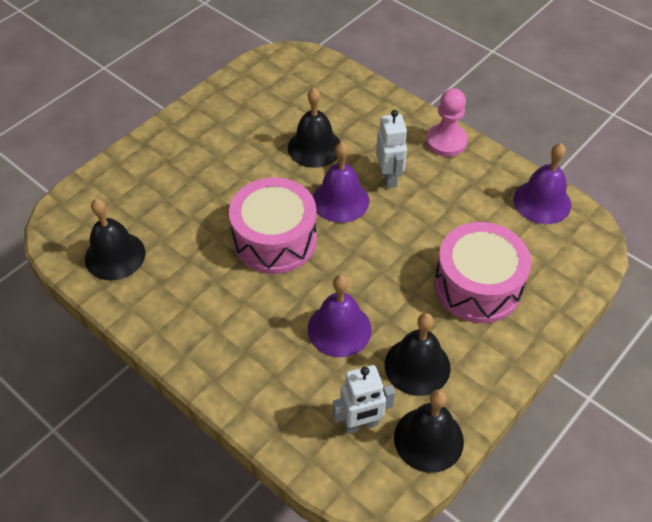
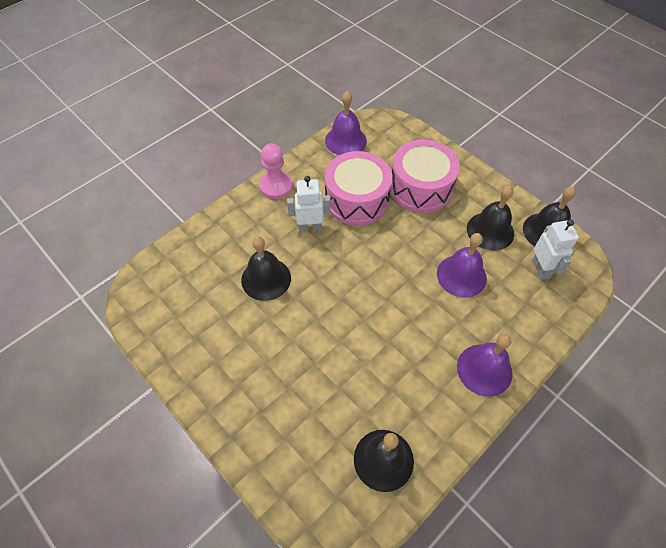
camera: 85 degrees left, 5 degrees up
(275, 240) = (371, 316): pink drum -> pink drum (357, 200)
(340, 200) = (331, 264): purple bell -> purple bell (484, 369)

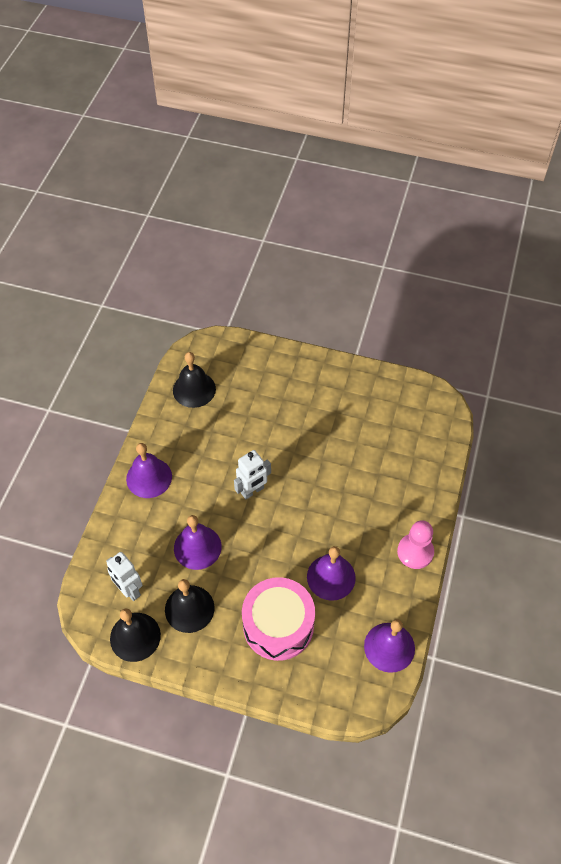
camera: 150 degrees right, 0 degrees up
(266, 279) = (355, 462): black bell -> none
(310, 228) = (352, 525): white robot -> white robot (252, 491)
(357, 200) = (331, 577): pink drum -> purple bell

